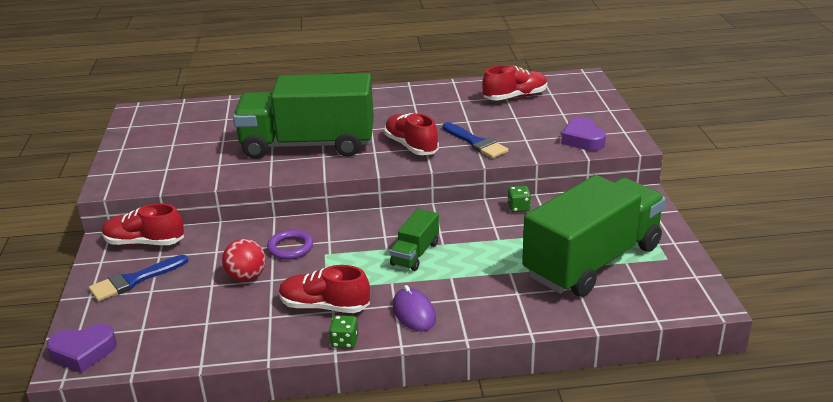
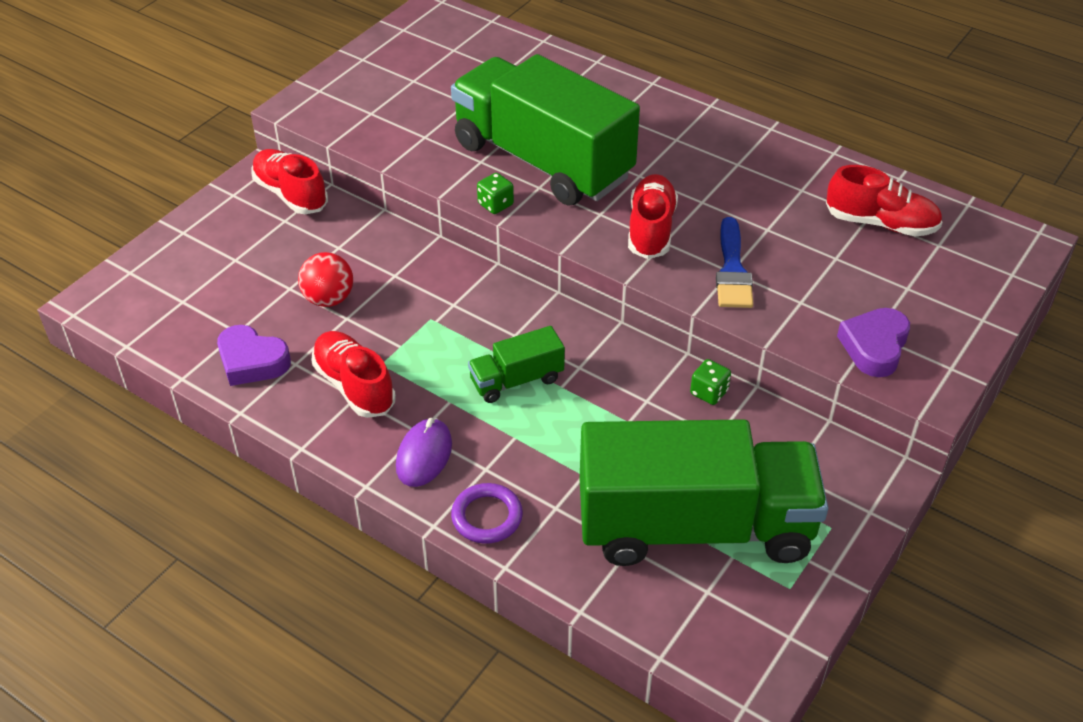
camera: 40 degrees right, 15 degrees up
(83, 352) = (114, 295): purple heart -> purple heart (252, 361)
(134, 280) = (235, 237): blue brush -> none
(290, 248) = (408, 288): purple ring -> purple ring (487, 517)
(344, 341) = (323, 442): green dice -> green dice (495, 204)

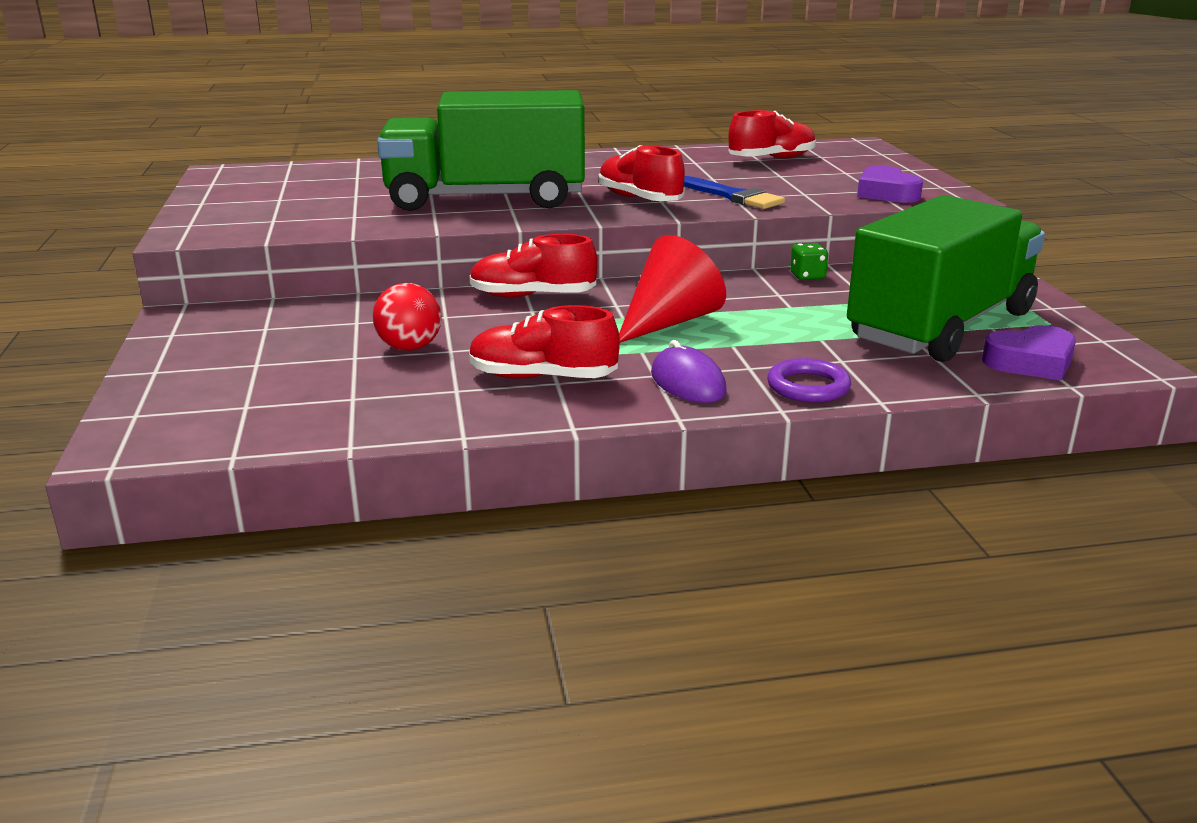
camera: 45 degrees left, 20 degrees down
(252, 361) = (408, 406): purple heart -> purple heart (1031, 362)
(291, 194) = (241, 314): red shoe -> red shoe (532, 296)
(495, 204) = (495, 223): green dice -> none
(516, 380) = (669, 322): green truck -> red cone

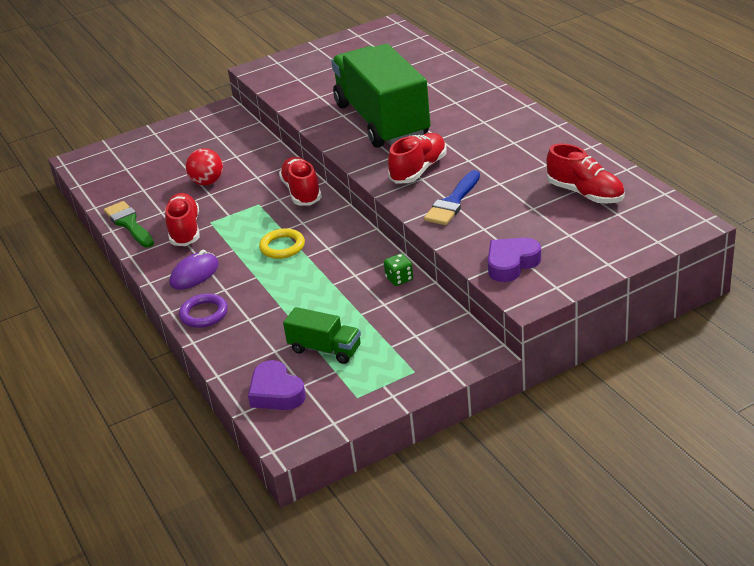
camera: 75 degrees right, 10 degrees up
(460, 419) = (129, 224): none -> green brush
(669, 322) = (282, 247): red cone -> yellow ring
(941, 326) = (325, 349): green truck -> green truck, size x0.43

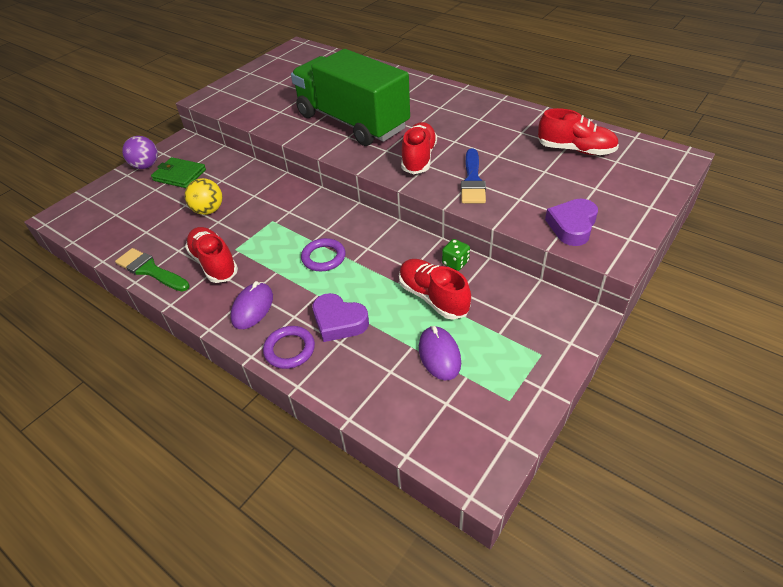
camera: 25 degrees left, 10 degrees up
(176, 128) = (146, 166): none -> purple ball
(201, 143) = (179, 175): none -> green wallet
(207, 182) = (208, 210): red ball -> yellow ball
(276, 392) = (425, 420): purple heart -> purple heart (339, 322)
(282, 247) = (323, 257): yellow ring -> purple ring
(301, 192) = (306, 200): red shoe -> red shoe (433, 297)
(325, 349) = (439, 355): green truck -> purple mouse

